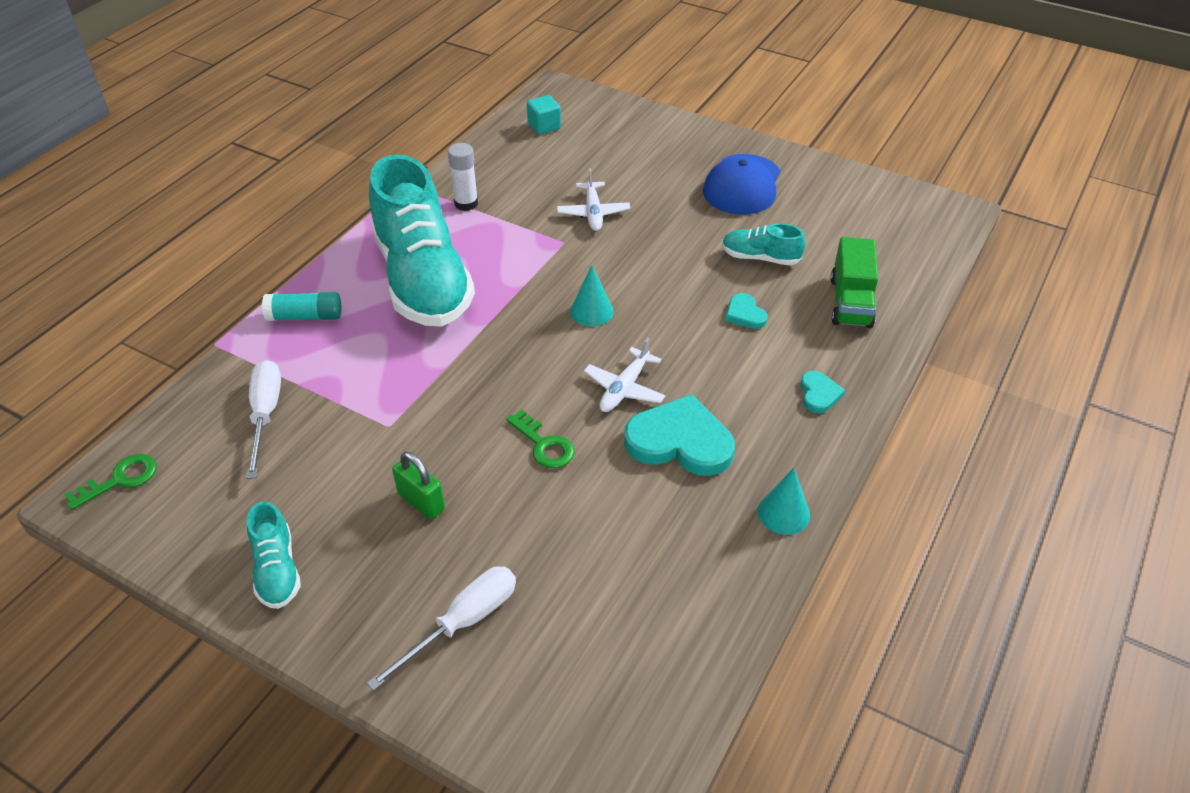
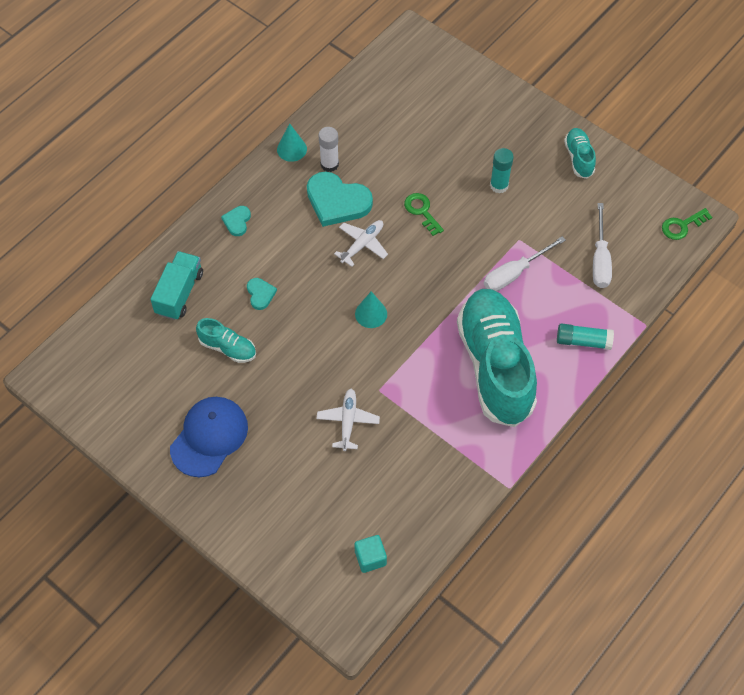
camera: 170 degrees left, 15 degrees up
(421, 502) = (499, 185): green padlock -> turquoise glue stick
(462, 623) = (478, 117): white screwdriver -> white screwdriver (514, 273)
(466, 203) = (455, 451): white glue stick -> white glue stick (329, 164)
(850, 302) = (179, 293): green truck -> turquoise truck

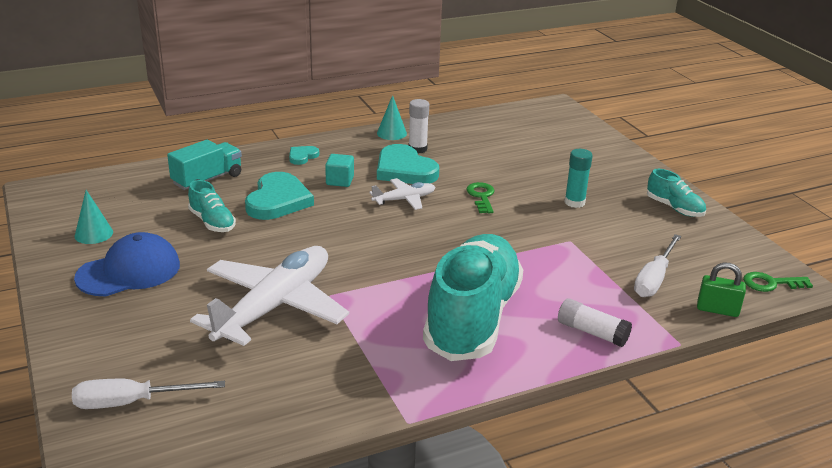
camera: 25 degrees right, 30 degrees down
(260, 294) = (278, 200): turquoise heart -> turquoise heart, size x2.05
(348, 421) = (275, 306): white plane -> white plane, size x2.13
(370, 558) = (188, 422): turquoise cube -> turquoise cube (340, 181)
(371, 314) = (371, 243): turquoise cone -> turquoise cone (93, 234)
(514, 273) = (547, 260): white screwdriver -> white screwdriver (132, 402)
(578, 158) = (674, 208): turquoise shoe -> turquoise shoe turned 120 degrees clockwise
(583, 341) = (592, 332): turquoise glue stick -> white glue stick
(656, 275) = (717, 310): none -> green padlock

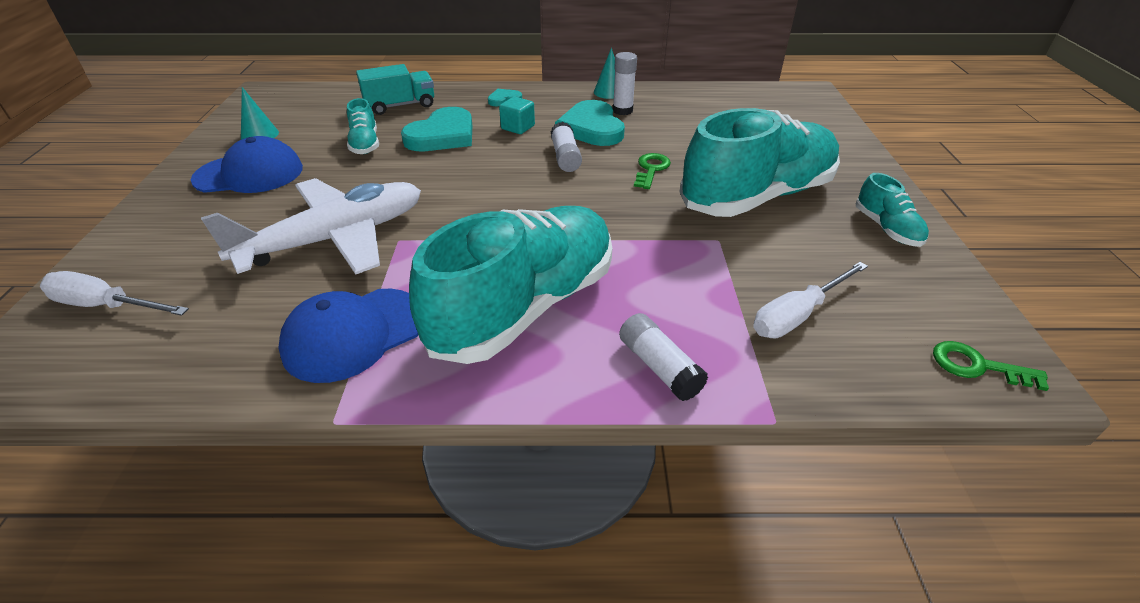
camera: 25 degrees right, 10 degrees up
(365, 367) = (354, 334): none -> blue cap
(404, 199) = (565, 157): white plane -> white glue stick
(574, 202) = (757, 196): turquoise glue stick -> turquoise shoe
(717, 310) = (865, 384): green padlock -> none

